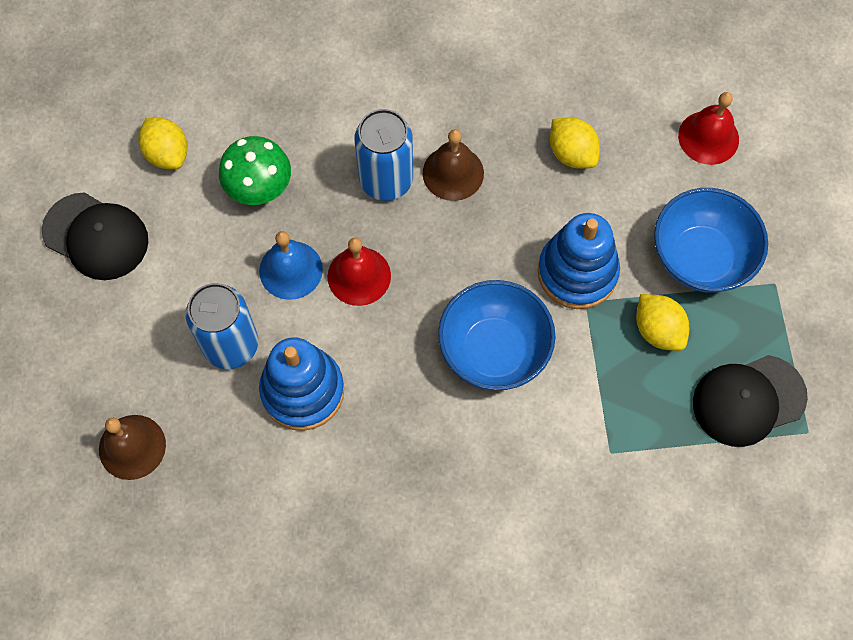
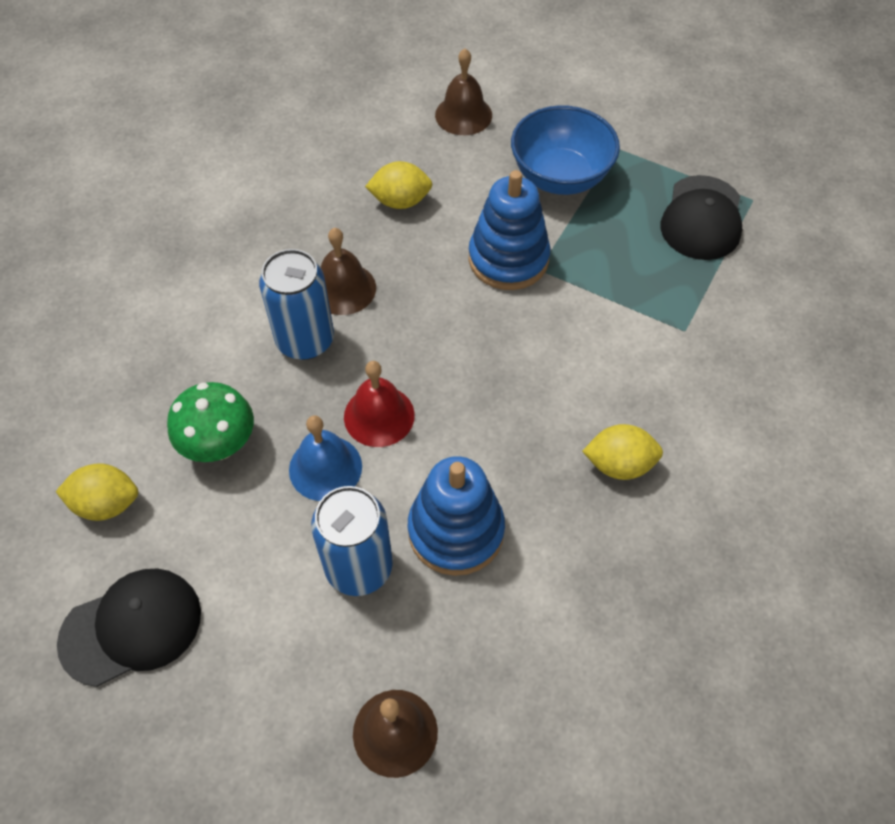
camera: 55 degrees left, 10 degrees down
(494, 350) = (532, 356): blue bowl -> none
(658, 330) = (601, 238): yellow lemon -> yellow lemon (619, 464)
(708, 137) = (463, 115): red bell -> brown bell

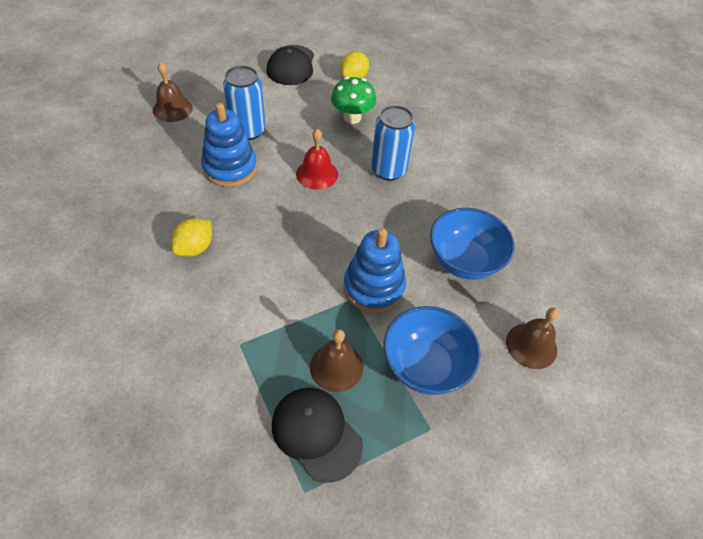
camera: 120 degrees right, 5 degrees down
(325, 468) = (307, 143): blue bell -> none
(343, 288) = (412, 200): brown bell -> brown bell (336, 366)
(400, 201) = (464, 261): yellow lemon -> blue bowl

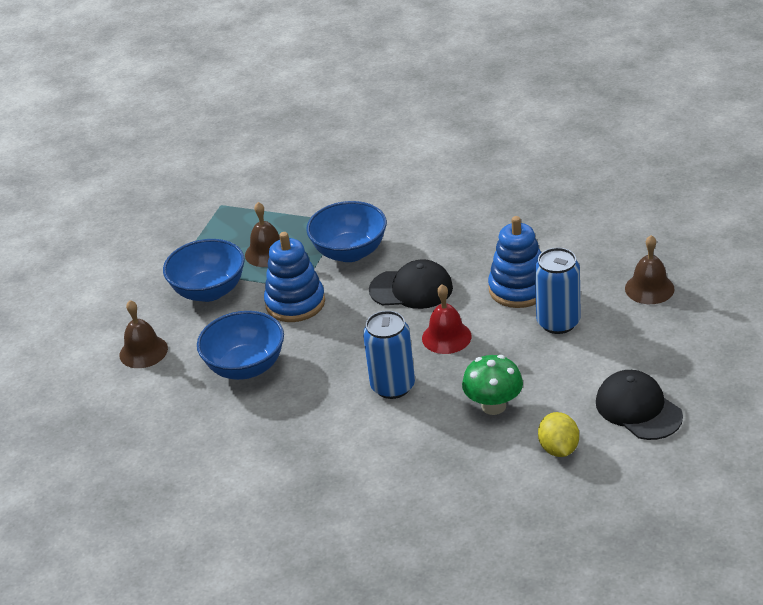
camera: 145 degrees right, 15 degrees down
(195, 248) = (451, 234): yellow lemon -> none
(278, 300) = (350, 252): none -> blue bowl
(316, 433) = (242, 223): black cap -> black cap (411, 289)

